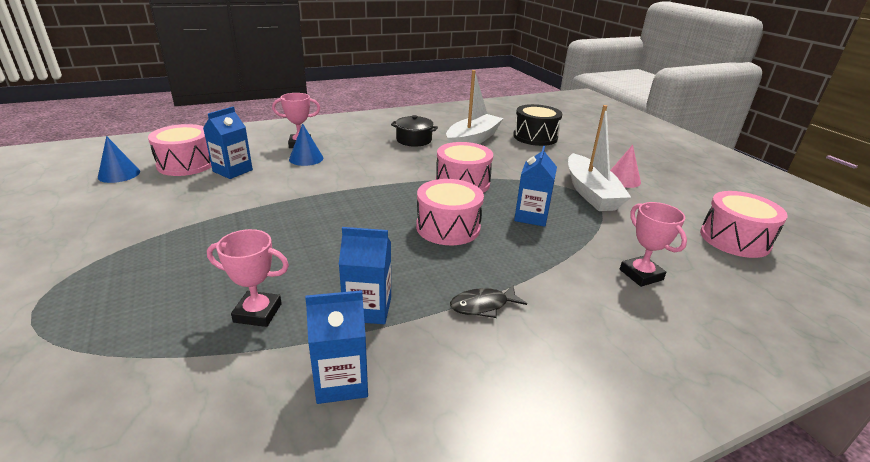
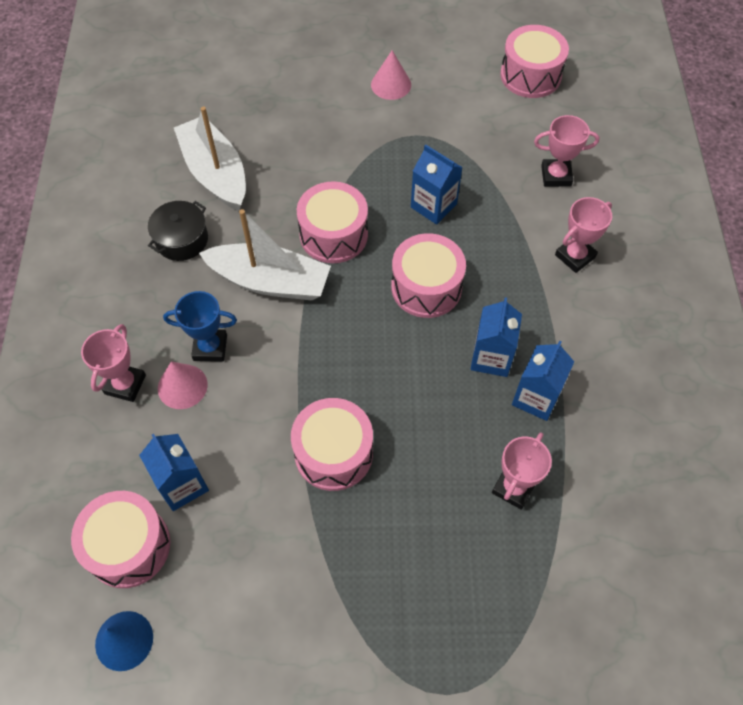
camera: 65 degrees left, 30 degrees up
(271, 216) = (333, 453): none -> pink drum
(306, 158) = (182, 386): blue cone -> pink cone
(339, 161) = (210, 347): none -> blue trophy
(341, 381) = (615, 438): blue carton -> blue carton (491, 357)
(483, 306) = (559, 309): black fish -> none
(535, 137) = (240, 102): black drum -> none
(558, 305) = (575, 256): none -> pink trophy
(590, 193) = (407, 129): white boat -> white boat (270, 281)

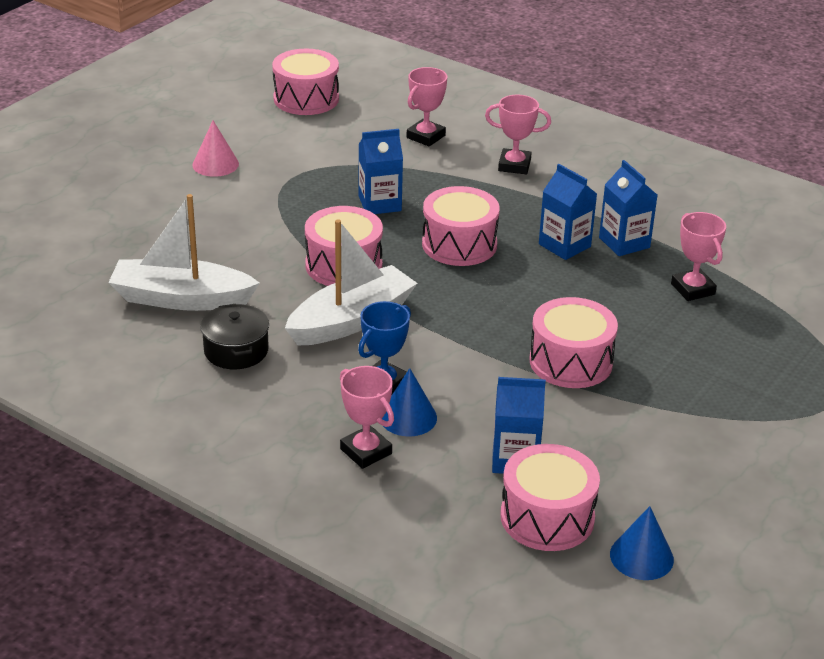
camera: 55 degrees left, 25 degrees down
(182, 386) = (408, 417): pink cone -> blue cone
(575, 256) = (514, 165): pink trophy -> pink trophy turned 75 degrees counterclockwise

